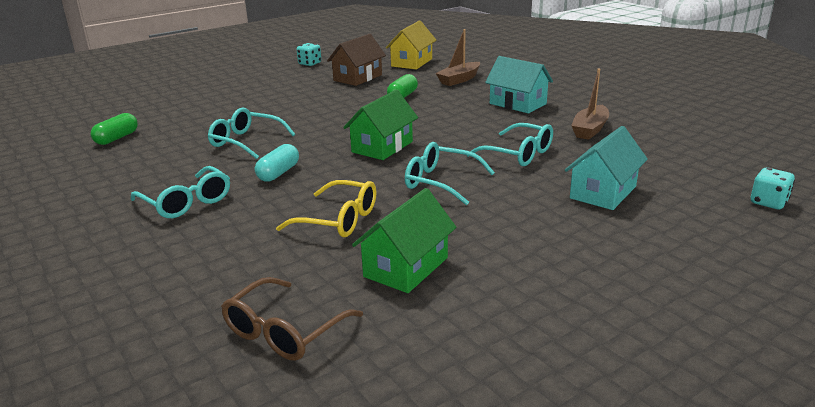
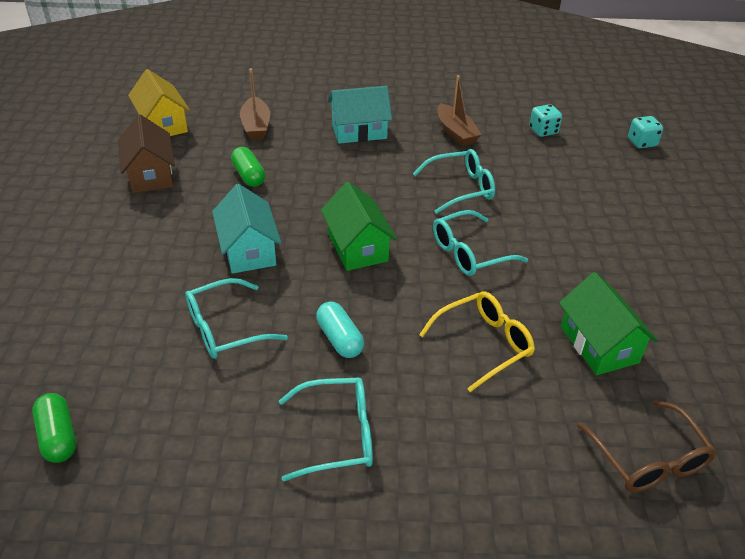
camera: 55 degrees left, 15 degrees up
(309, 63) = (46, 182): turquoise dice -> turquoise dice (543, 131)
(603, 192) = (566, 191): turquoise house -> turquoise house (248, 250)

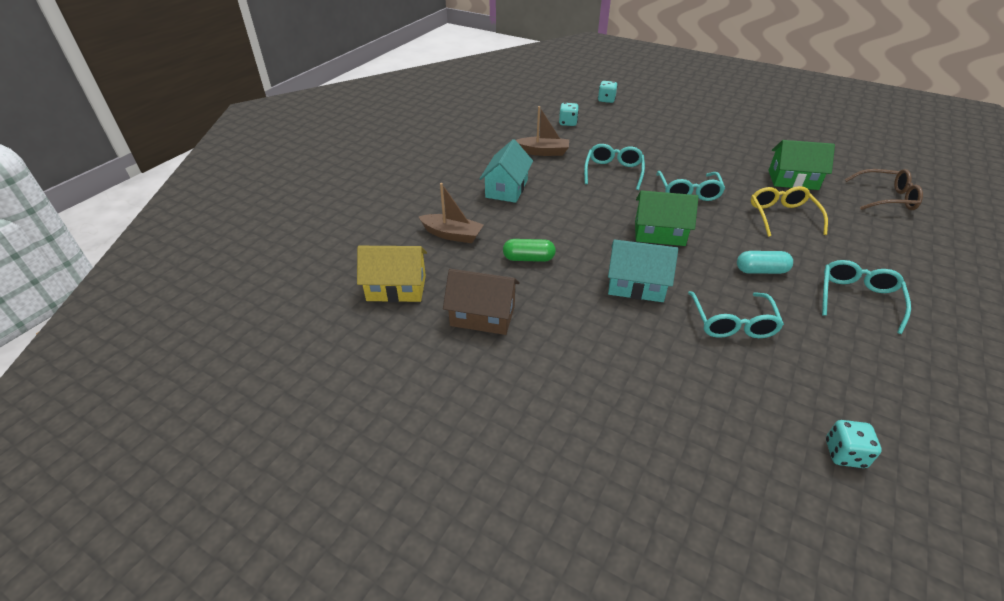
camera: 60 degrees left, 0 degrees up
(58, 436) = (844, 454): green capsule -> turquoise dice

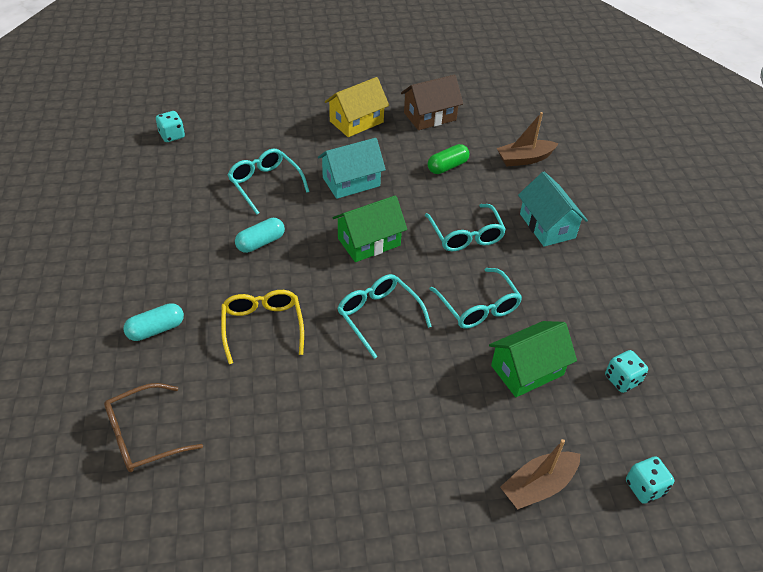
camera: 140 degrees right, 5 degrees up
(396, 288) = (502, 108): yellow house -> yellow house (356, 122)
(543, 152) = (580, 299): brown boat -> brown boat (538, 486)
(782, 217) = (262, 327): yellow glasses -> yellow glasses turned 150 degrees counterclockwise
(793, 180) = (270, 411): green house -> green house (527, 370)
(857, 299) = (171, 251): turquoise glasses -> turquoise glasses (465, 235)
(876, 246) = (156, 329): none -> turquoise capsule

